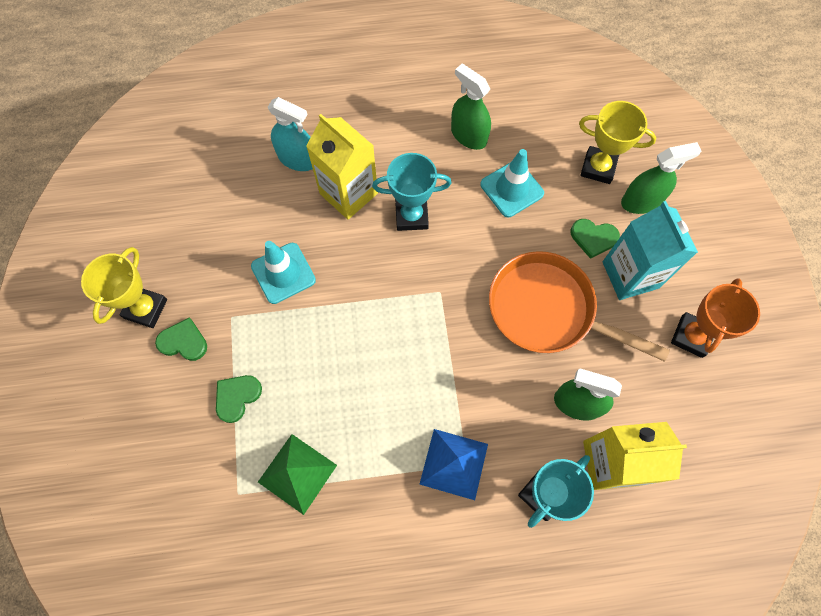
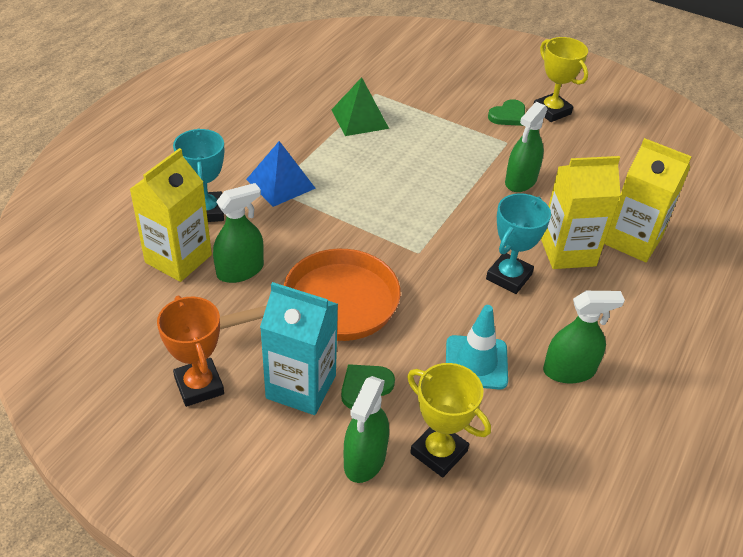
camera: 125 degrees right, 25 degrees down
(237, 397) = (441, 119): green heart -> none
(283, 273) = (520, 181): turquoise traffic cone -> green spray bottle
(297, 159) = (633, 241): turquoise spray bottle -> yellow carton
(598, 167) = (438, 452): yellow trophy -> yellow trophy turned 75 degrees clockwise

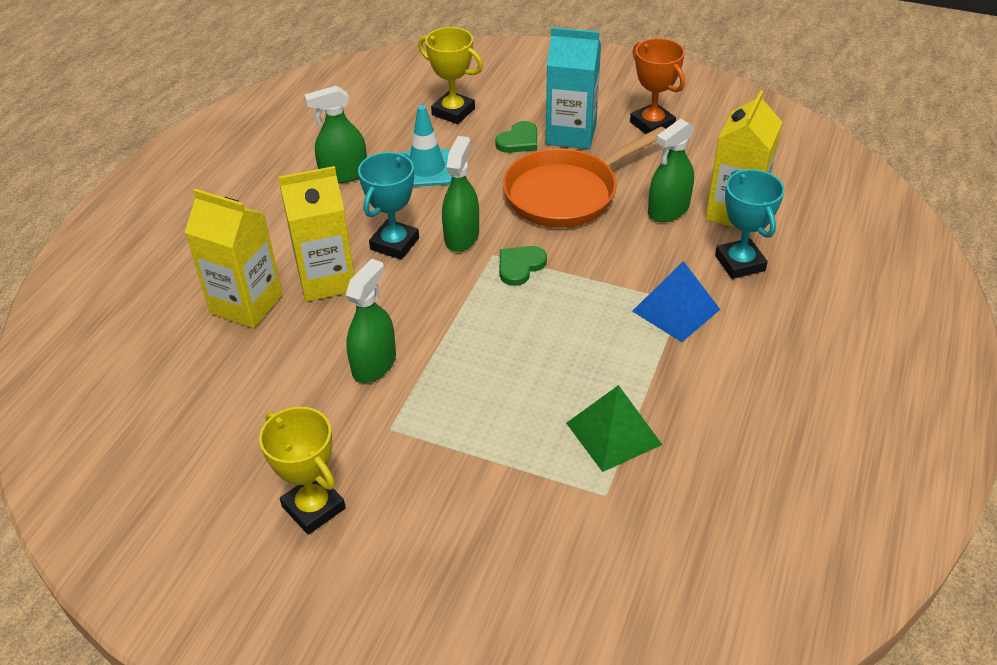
camera: 175 degrees right, 0 degrees up
(365, 459) = (507, 102): green spray bottle -> green spray bottle (461, 236)
(508, 115) = (386, 483): green heart -> green heart (520, 266)

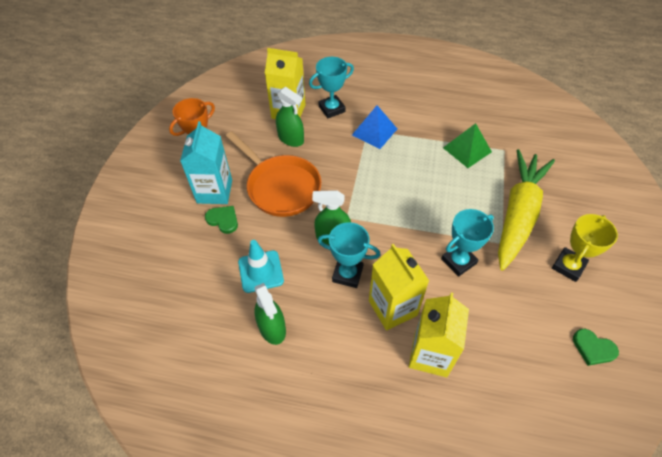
camera: 100 degrees left, 10 degrees up
(374, 364) = (458, 261): green spray bottle -> turquoise trophy
(442, 468) = (518, 214): none -> yellow carrot
(453, 112) = (185, 267): yellow trophy -> none
(520, 266) = (355, 202): green heart -> green heart (593, 348)

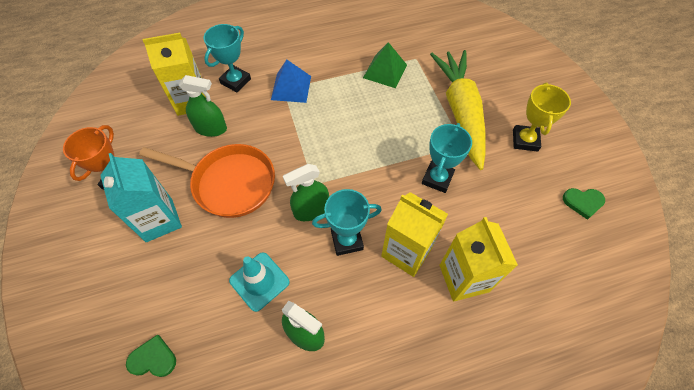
camera: 30 degrees left, 5 degrees up
(223, 220) = (187, 246): green heart -> green heart (153, 359)

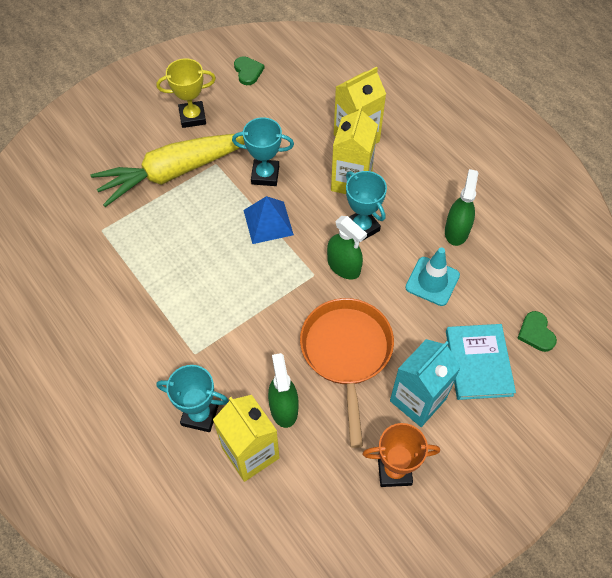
camera: 110 degrees left, 0 degrees up
(159, 285) = (478, 363): none -> turquoise book
(291, 87) = (190, 346): blue pyramid -> blue pyramid (268, 222)
(385, 71) = (132, 255): green pyramid -> none

